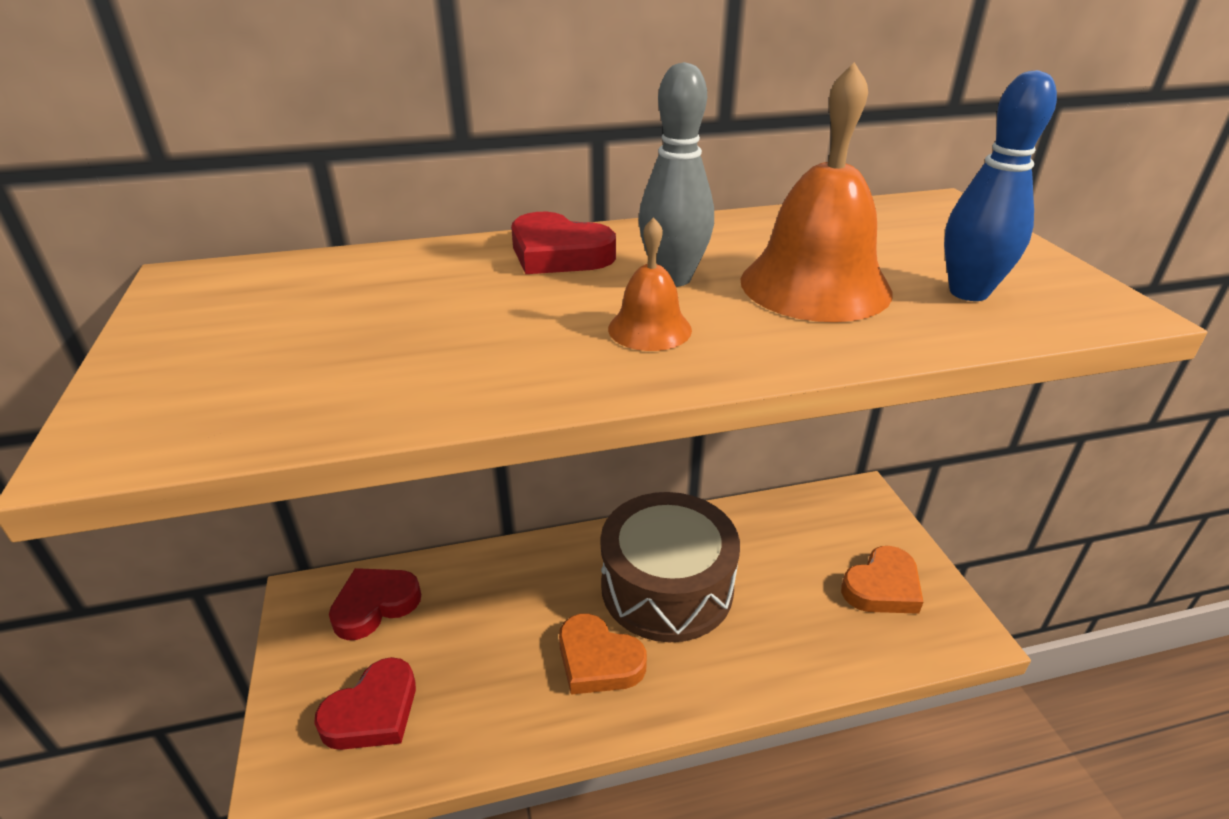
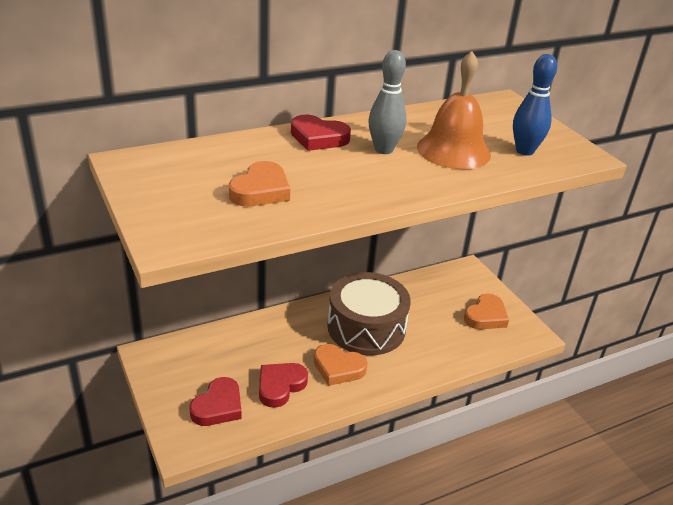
camera: 15 degrees left, 0 degrees up
(375, 605) = (194, 354): red heart -> red heart (280, 386)
(386, 343) = (261, 190): none -> orange heart
(649, 329) = (383, 176): orange bell -> none

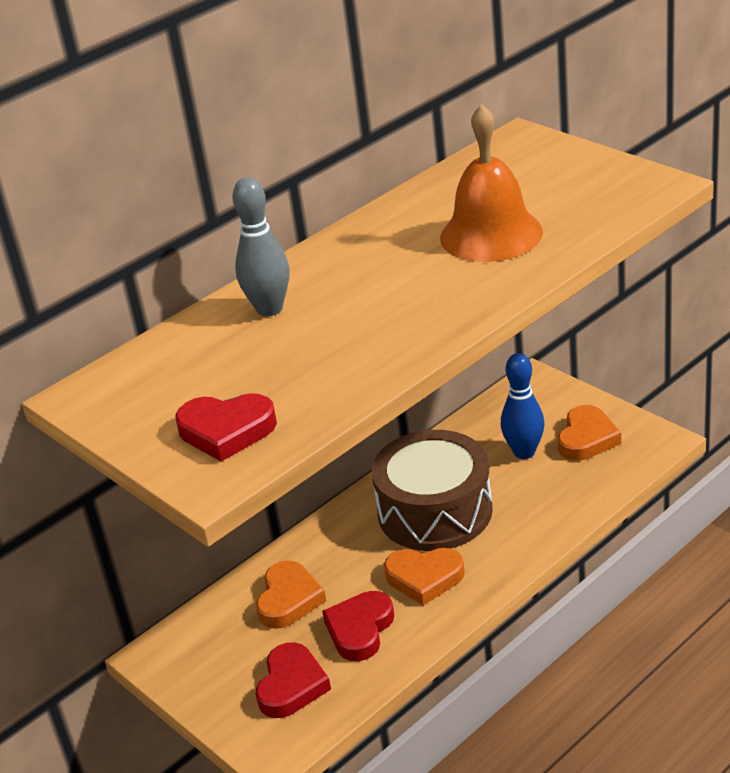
camera: 10 degrees left, 0 degrees up
(261, 190) = (281, 374): orange heart -> orange heart (289, 599)
(318, 138) = (308, 276): red heart -> red heart (226, 431)
(383, 150) = (402, 264): grey bowling pin -> grey bowling pin (269, 309)
(524, 151) = (580, 204): blue bowling pin -> blue bowling pin (524, 452)

